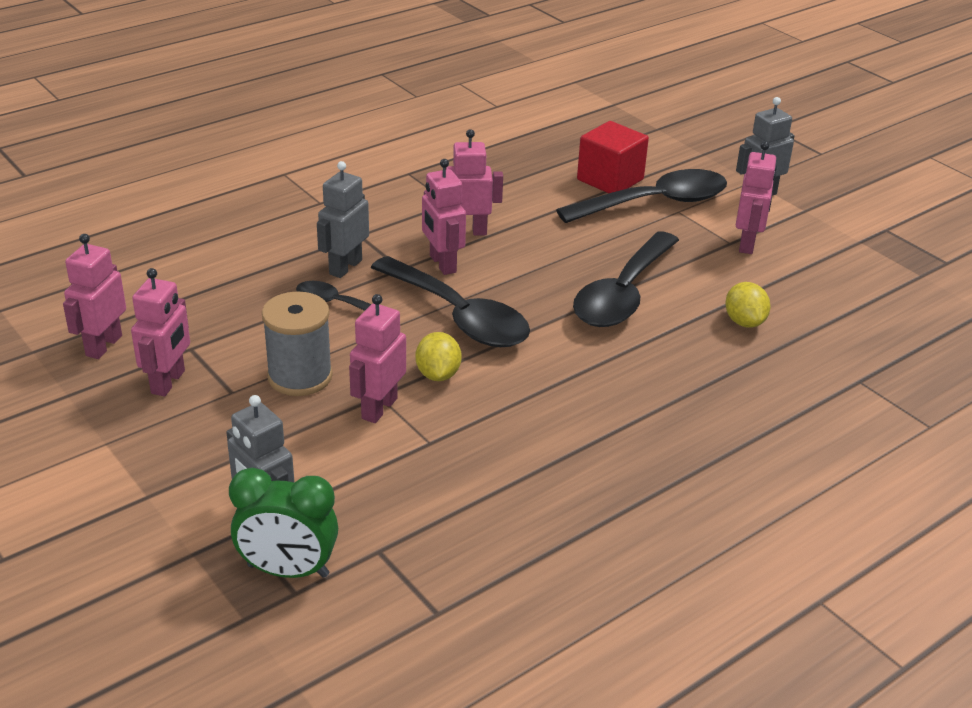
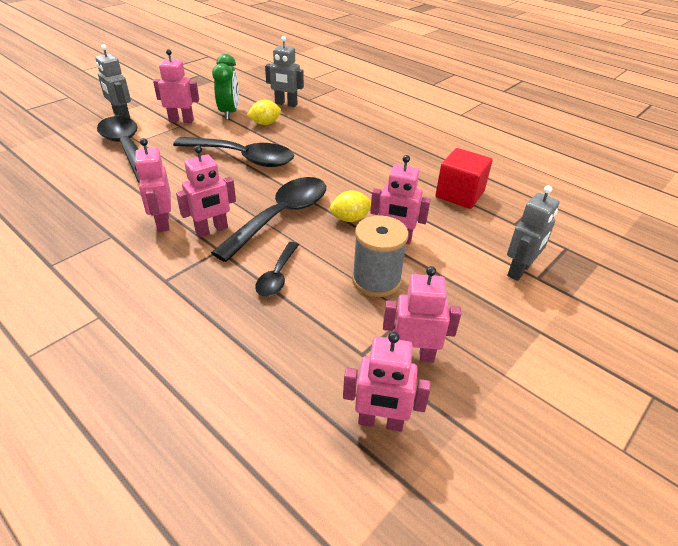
camera: 100 degrees left, 5 degrees up
(288, 570) = (554, 253): green clock -> green clock (229, 113)
(345, 267) = (220, 280): grey robot -> grey robot (286, 104)
(610, 180) = (88, 165): red cube -> red cube (459, 194)

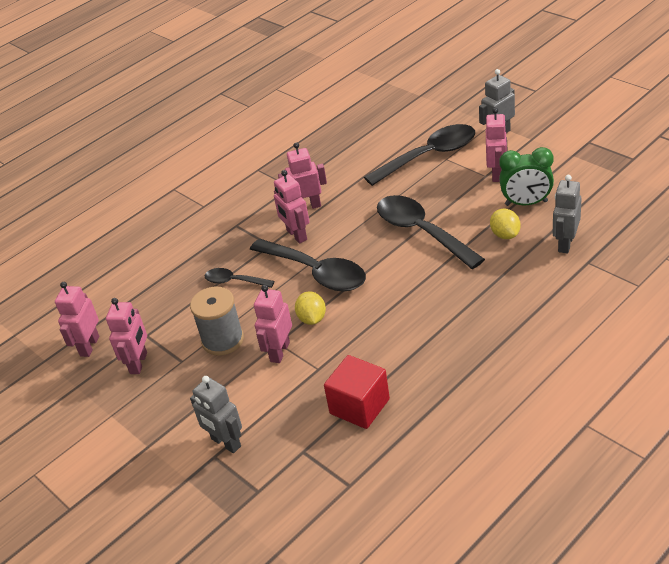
camera: 100 degrees right, 0 degrees up
(243, 158) = (421, 231): black spoon -> black spoon turned 120 degrees clockwise

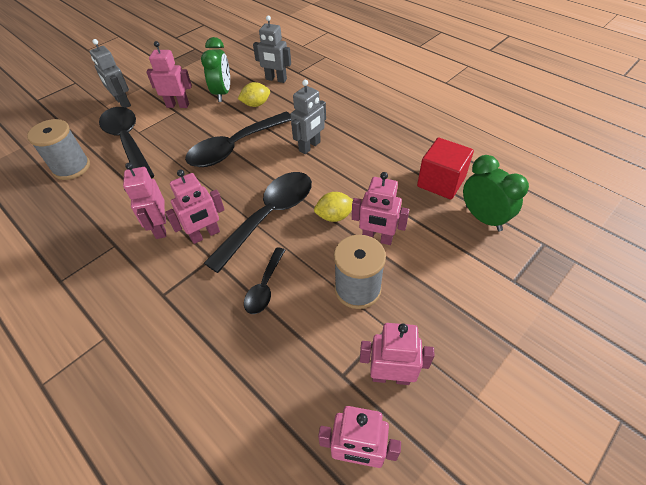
camera: 95 degrees left, 10 degrees up
(225, 443) = (496, 272): grey robot -> grey robot (310, 146)
(299, 440) = (483, 218): none -> green clock
(389, 134) = (72, 168): none -> grey spool

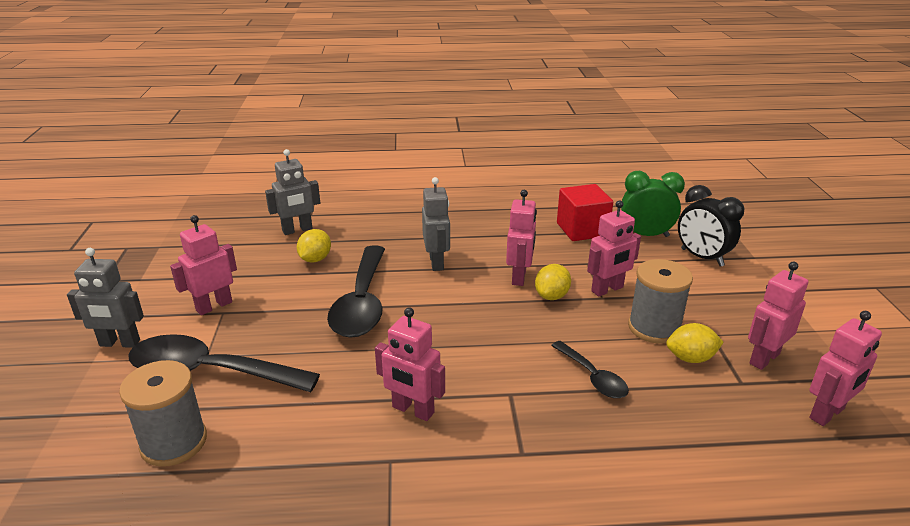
camera: 50 degrees left, 20 degrees down
(205, 235) = (470, 383): pink robot -> pink robot (519, 277)
(222, 93) = (254, 269): green clock -> none
(269, 216) = (500, 330): black spoon -> none
(341, 329) = (690, 358): none -> yellow lemon
(496, 267) = (702, 257): none -> black clock

